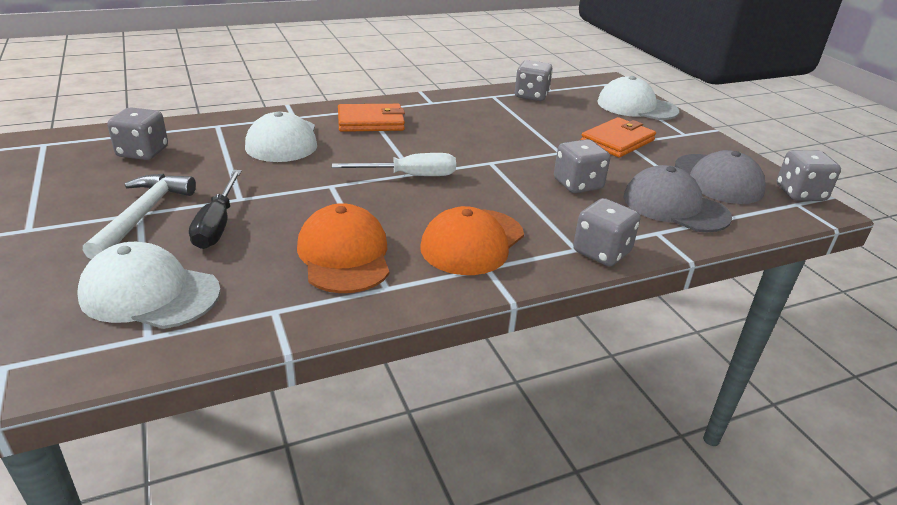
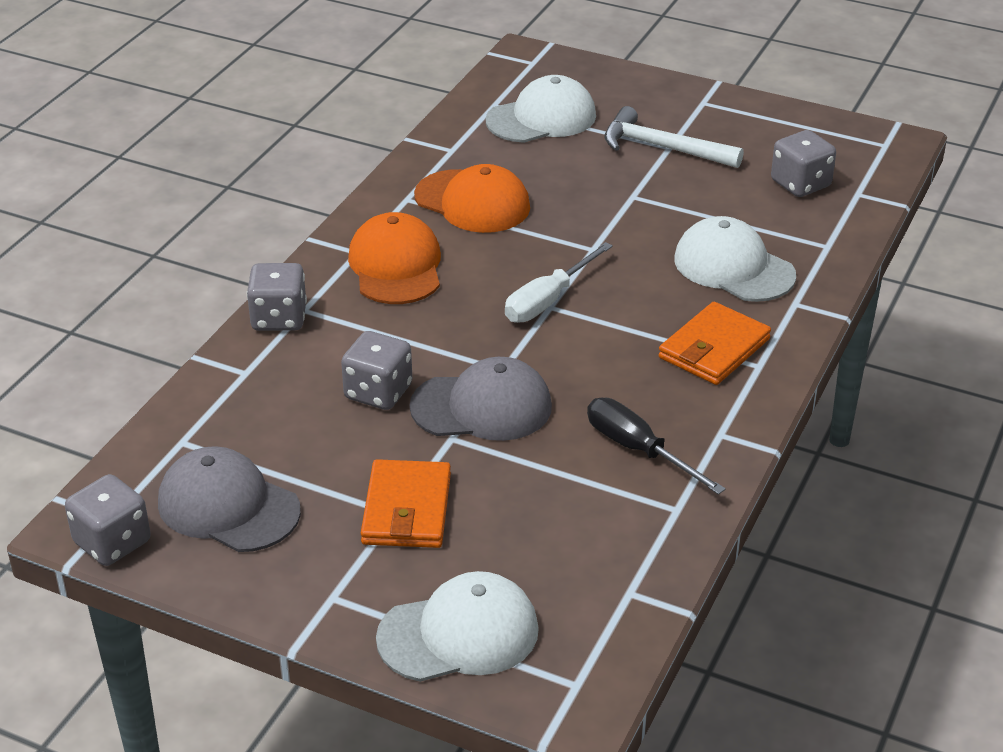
camera: 140 degrees right, 5 degrees up
(143, 215) = (662, 147): white hammer -> white hammer turned 150 degrees clockwise
(217, 224) = (600, 171): black screwdriver -> black screwdriver (638, 450)
(531, 96) = (631, 549): grey dice -> none
(675, 207) = (250, 421): grey cap -> grey cap (482, 407)

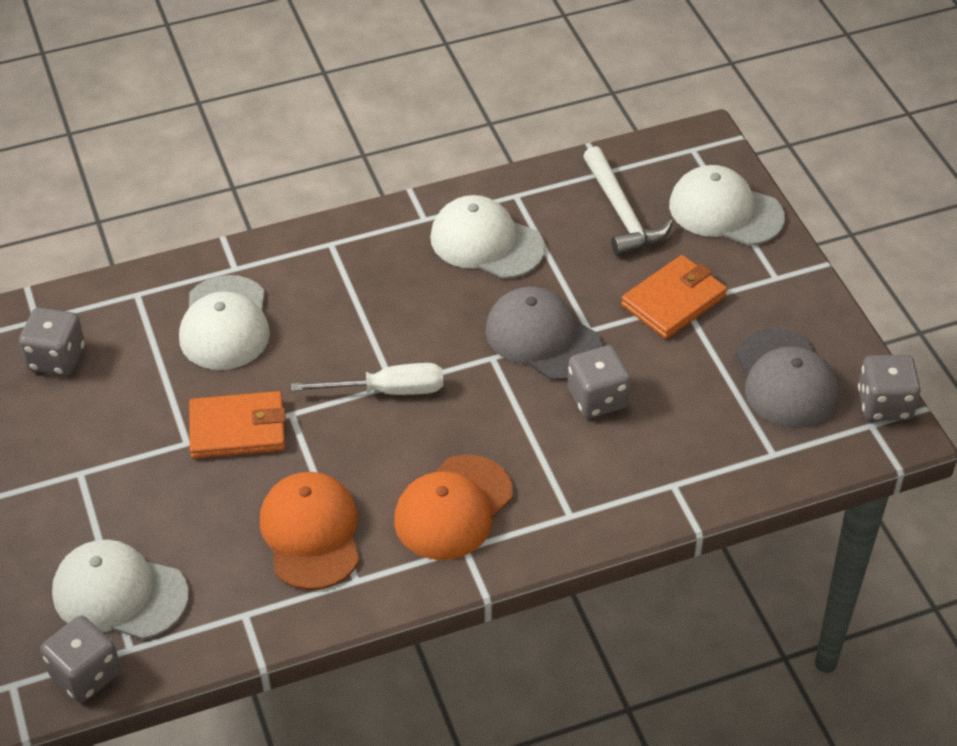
camera: 135 degrees left, 10 degrees up
(279, 318) = (598, 520): grey dice -> grey dice (86, 674)
(638, 450) = (486, 242): black screwdriver -> white cap
(662, 147) = (85, 476): white hammer -> white hammer (622, 213)
(714, 349) = (338, 273): orange wallet -> orange wallet (238, 429)

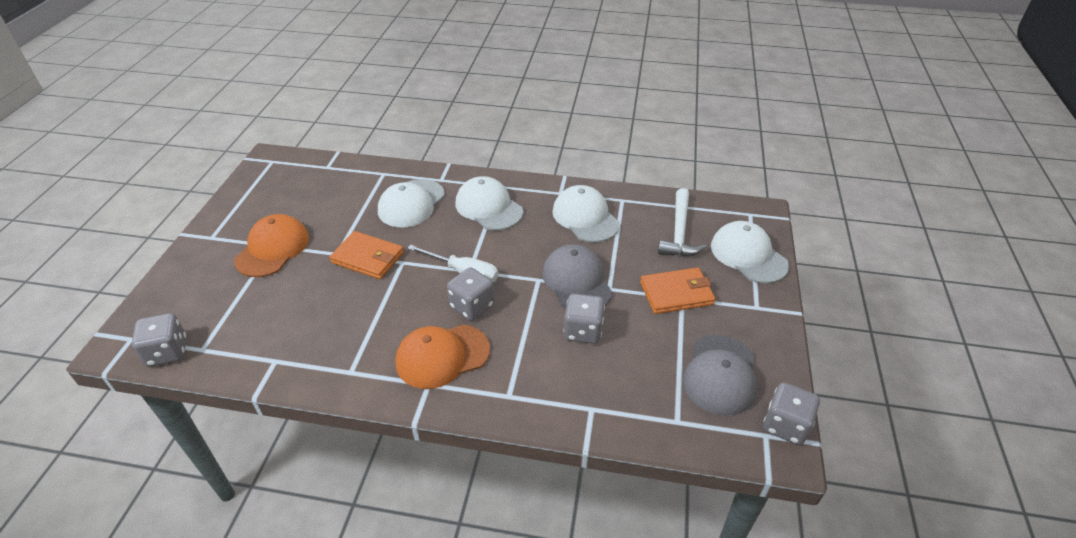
camera: 30 degrees right, 5 degrees down
(56, 358) = (318, 187): grey dice -> grey dice (472, 306)
(119, 593) = (227, 316): white cap -> white cap (488, 207)
(311, 533) = (352, 332): orange cap -> orange cap (273, 249)

